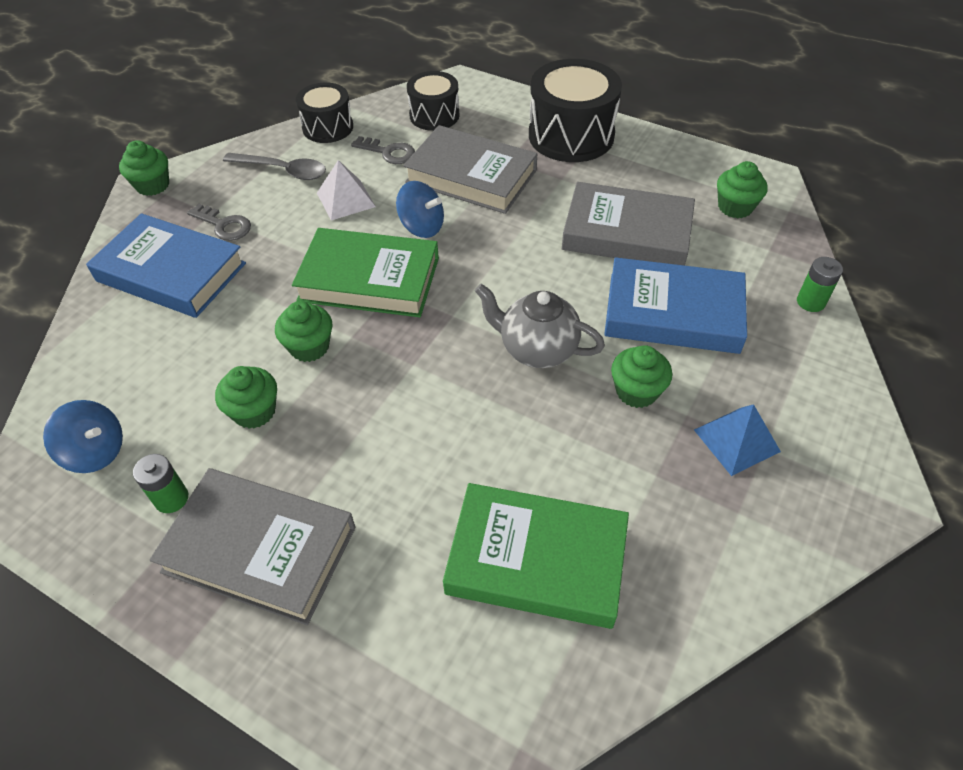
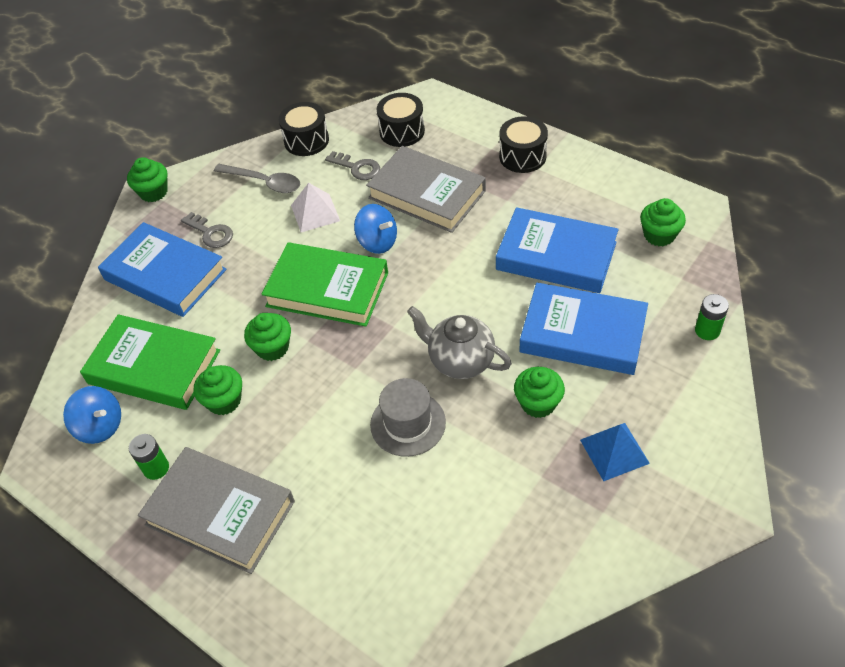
camera: 10 degrees right, 0 degrees up
(485, 424) = (408, 423): none -> grey hat
(536, 559) = (433, 537): green book -> green book (154, 367)
(571, 135) = (522, 156): black drum -> black drum, size x0.60
(627, 232) = (556, 256): grey book -> blue book

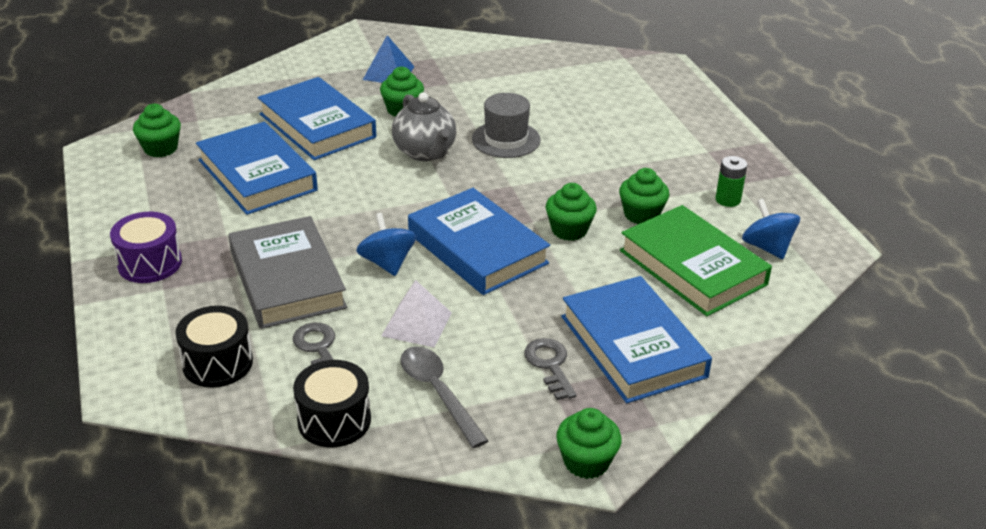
camera: 150 degrees left, 15 degrees down
(220, 513) = (689, 156): grey book -> none
(327, 289) = (477, 248): green book -> blue book
(522, 156) = (150, 263): black drum -> purple drum
(707, 330) = (235, 90): green battery -> none

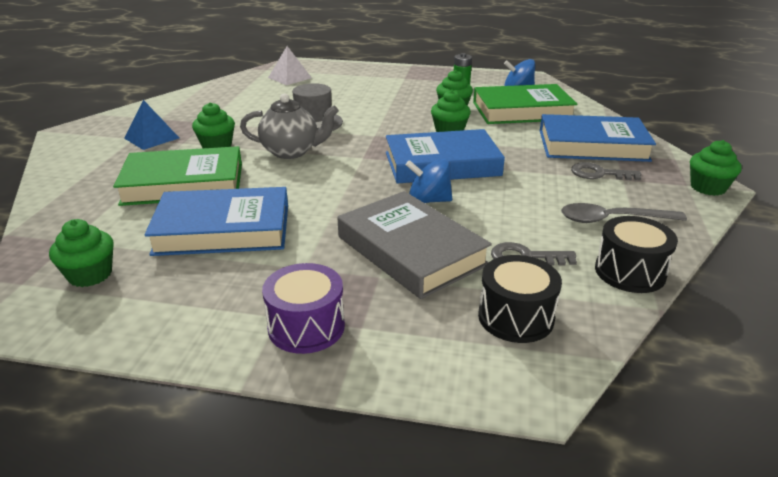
camera: 60 degrees left, 5 degrees down
(287, 279) = (411, 250): grey book -> grey book turned 45 degrees clockwise
(317, 126) = (183, 184): blue book -> green book
(417, 324) = (520, 208): white pyramid -> white pyramid (290, 77)

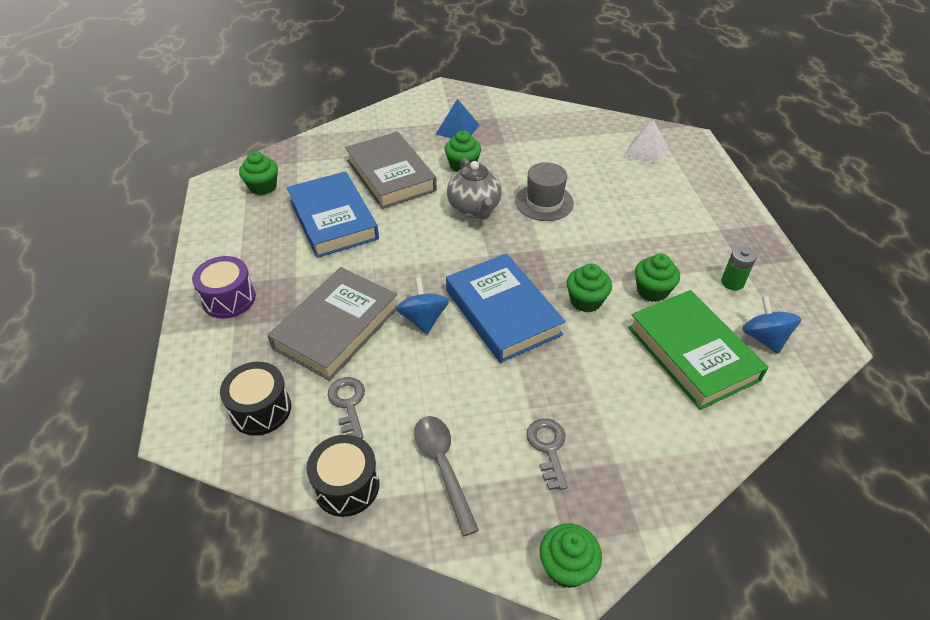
camera: 70 degrees right, 15 degrees up
(183, 184) = (390, 175): green book -> grey book
(592, 145) = (627, 436): blue book -> none

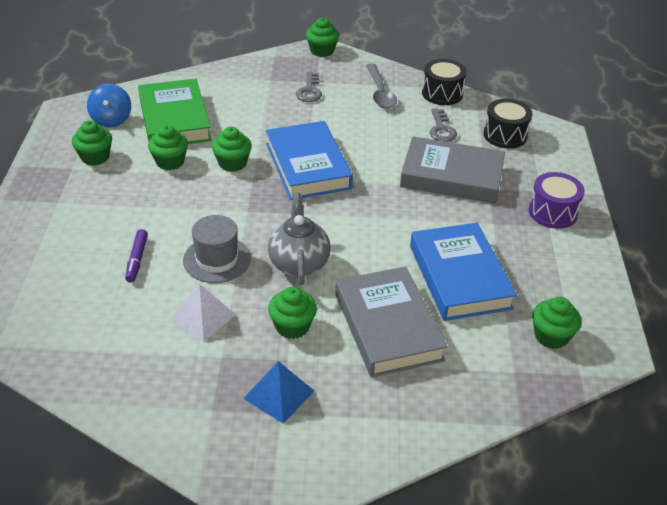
camera: 170 degrees left, 5 degrees down
(336, 327) = (451, 176): grey book -> grey book turned 60 degrees clockwise
(423, 319) = (377, 171): blue spinning top -> none
(608, 192) = (137, 259): none -> purple marker
(646, 150) = (44, 310): white pyramid -> white pyramid (202, 317)
(732, 282) = (95, 157): green battery -> green cupcake

